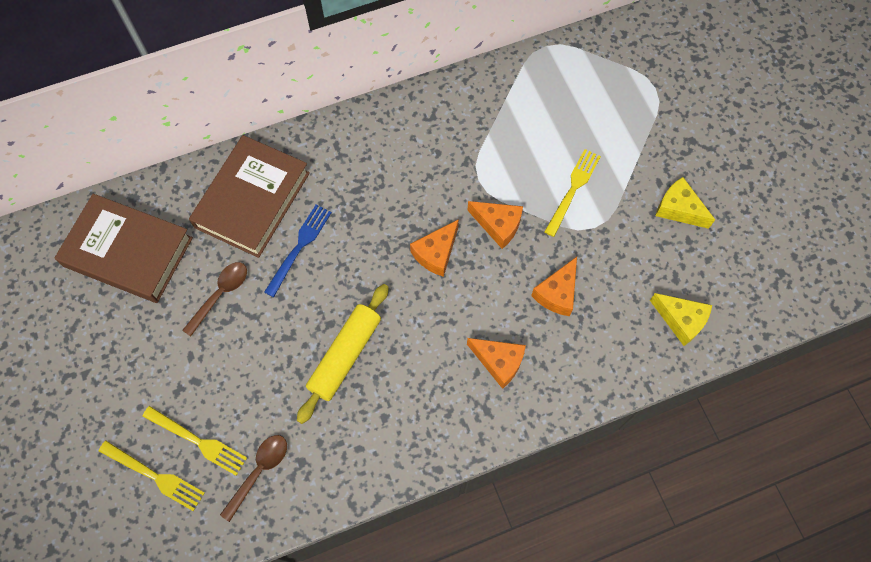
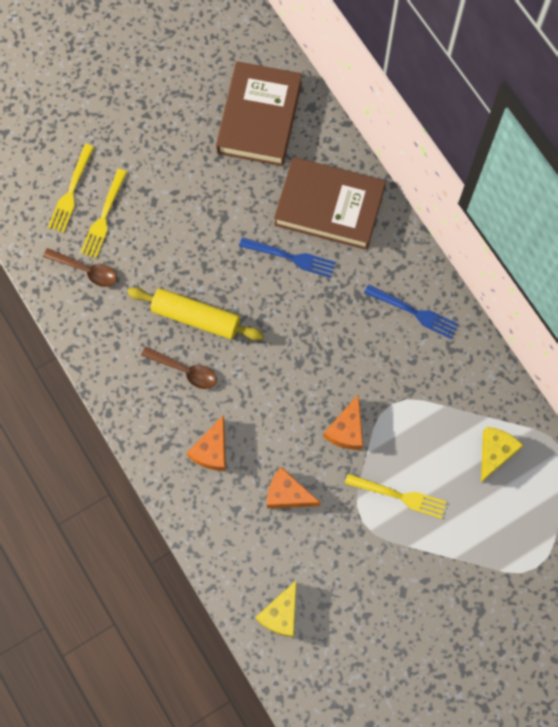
camera: 80 degrees right, 5 degrees up
(220, 295) = (233, 202): brown spoon -> brown spoon (184, 370)
(387, 142) = (414, 312): none -> blue fork
(436, 253) = (307, 378): orange cheese -> none
(678, 209) = (399, 603): yellow cheese -> yellow cheese (495, 452)

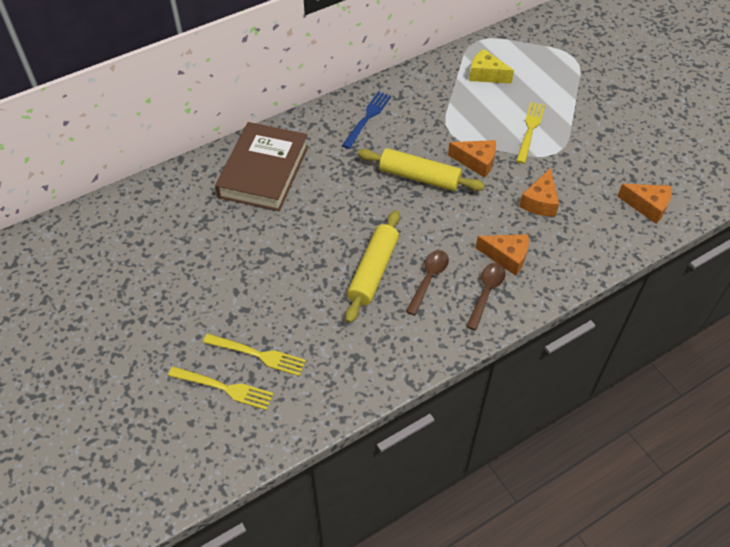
camera: 90 degrees left, 20 degrees down
(86, 270) = (319, 370): brown spoon -> brown spoon (486, 293)
(259, 118) = (163, 223): brown book -> none
(281, 614) = (647, 206): yellow cheese -> orange cheese
(291, 257) = (313, 199): blue fork -> none
(323, 366) = (419, 177): none -> yellow rolling pin

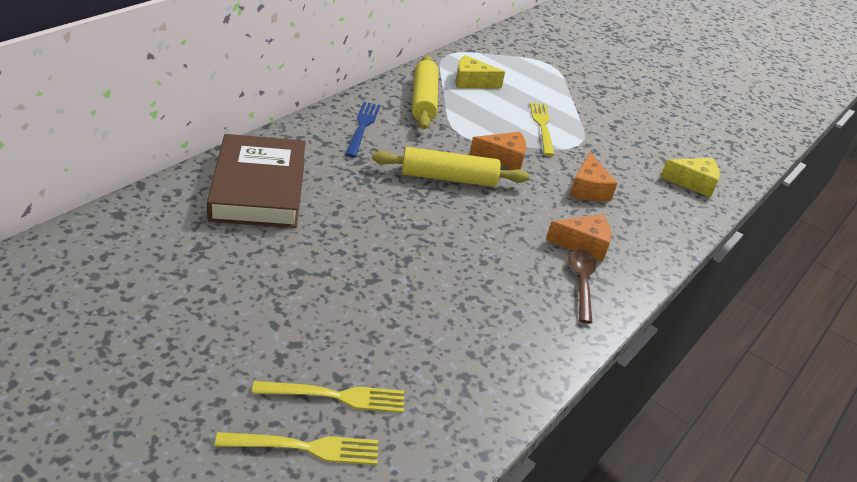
camera: 25 degrees left, 15 degrees down
(373, 271) = (442, 278): yellow rolling pin -> yellow rolling pin (424, 100)
(428, 279) = (510, 278): brown spoon -> none
(647, 206) = (693, 183): orange cheese -> yellow cheese

